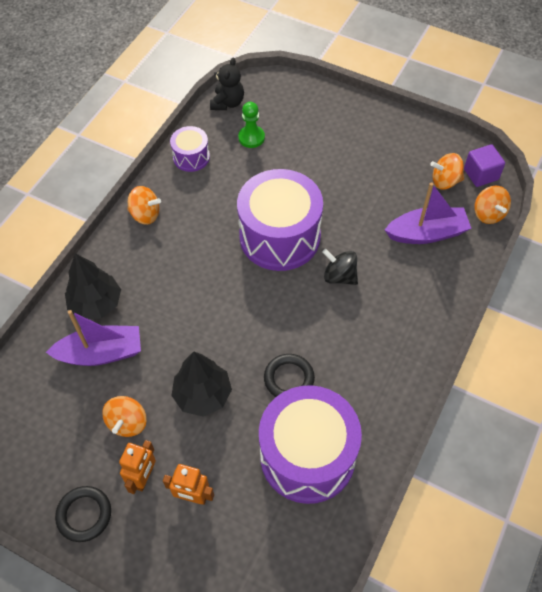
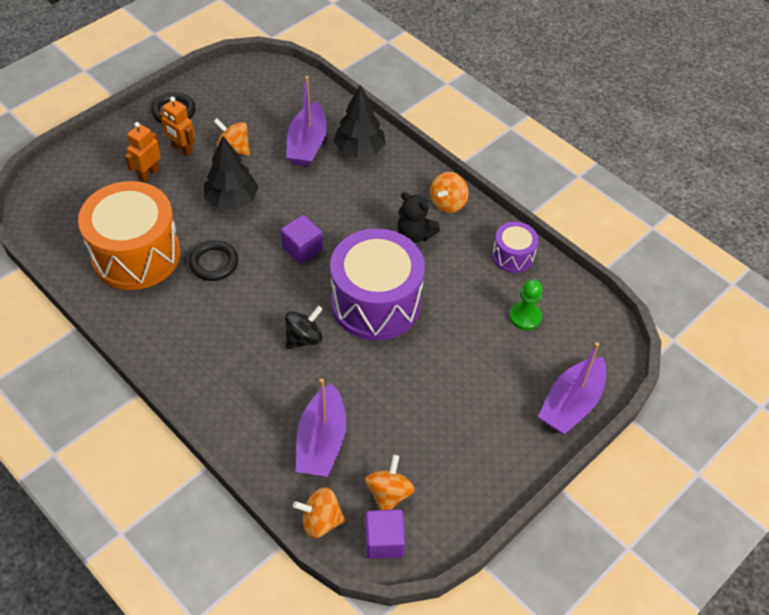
camera: 105 degrees right, 5 degrees down
(227, 103) = (588, 309): black teddy bear -> black teddy bear (415, 234)
(242, 310) = (302, 249): none -> purple cube
(307, 456) = (136, 254): purple drum -> orange drum
(318, 98) = (571, 404): none -> purple boat

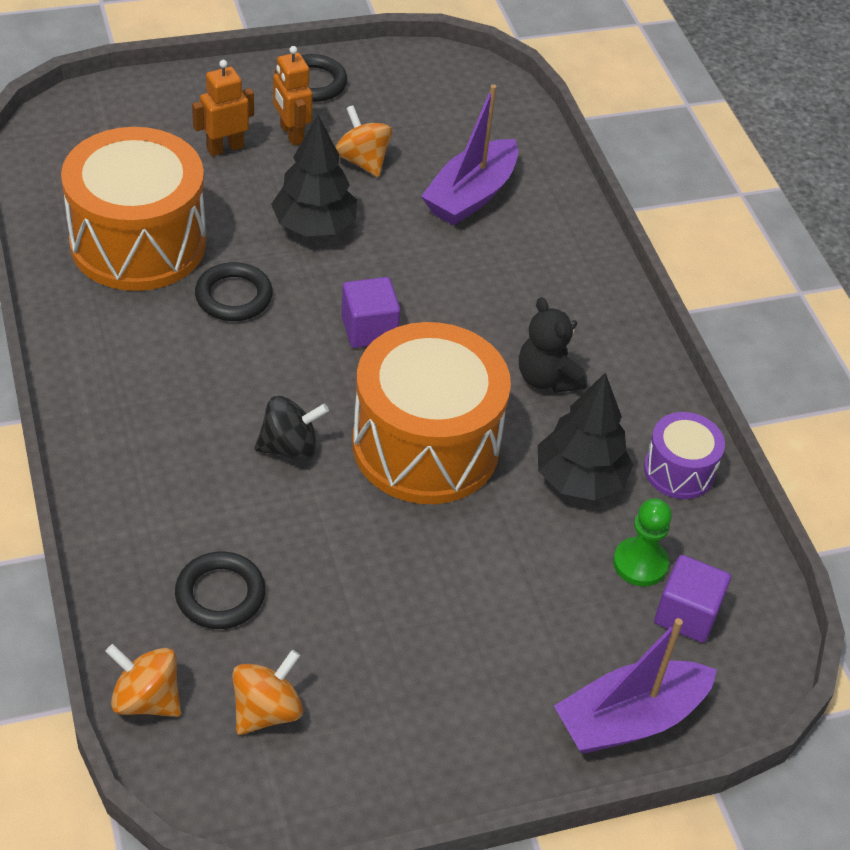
camera: 25 degrees right, 5 degrees down
(321, 441) = (220, 594): purple boat -> black ring
(359, 150) = (542, 232): black tree -> black tree (579, 479)
(376, 303) = (425, 445): purple drum -> orange drum
(384, 541) = (216, 771): purple cube -> purple cube (686, 614)
(448, 203) = (627, 356): orange spinning top -> none

